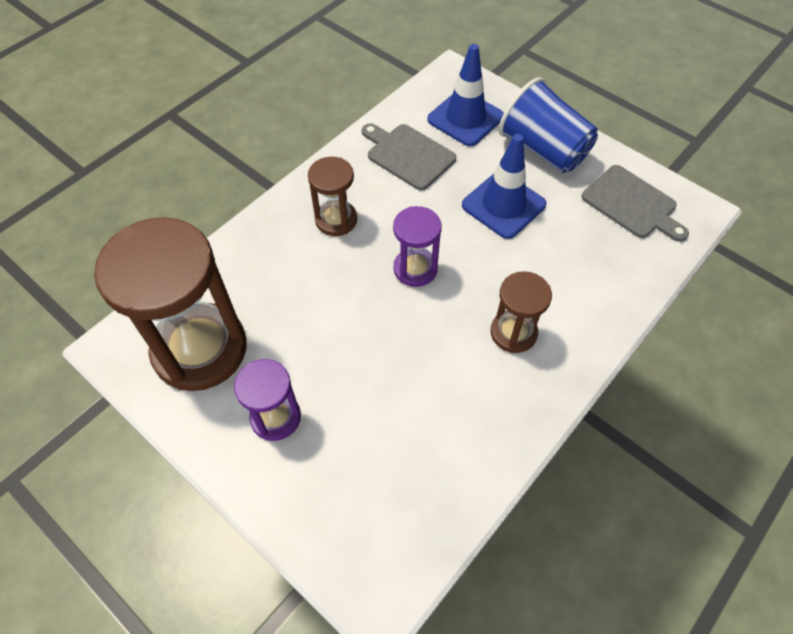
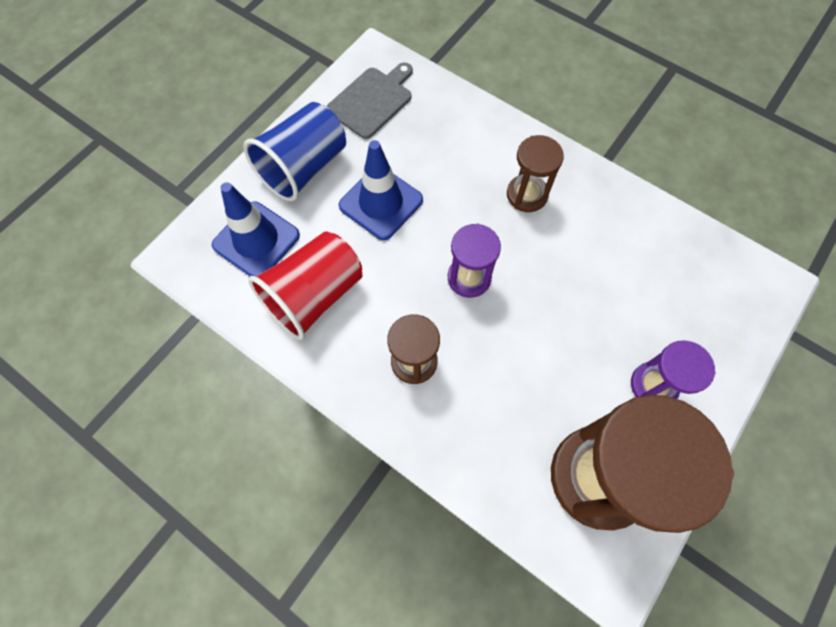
camera: 95 degrees left, 10 degrees up
(408, 155) = (314, 295): grey cutting board -> red cup

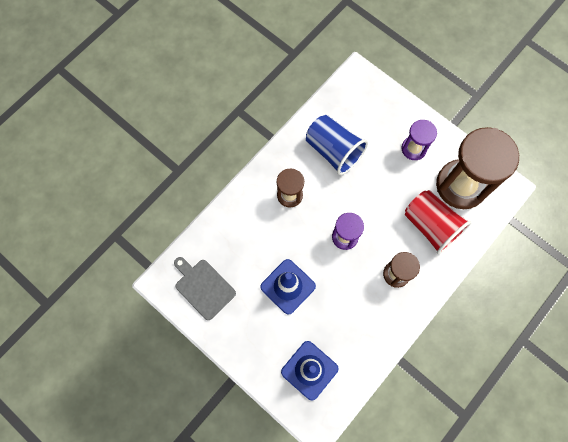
camera: 85 degrees left, 5 degrees up
(304, 168) = (255, 337): blue cup -> blue cup (333, 151)
(314, 295) = (351, 332): red cup -> red cup (431, 226)

